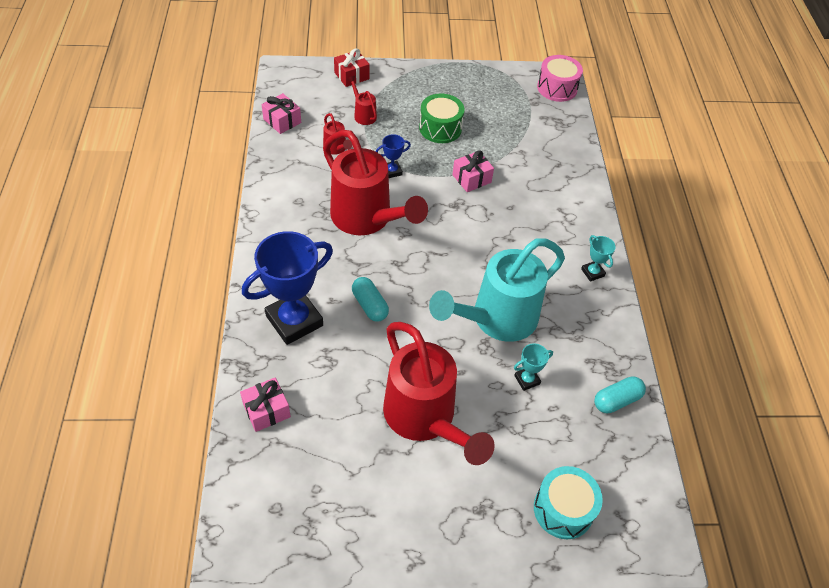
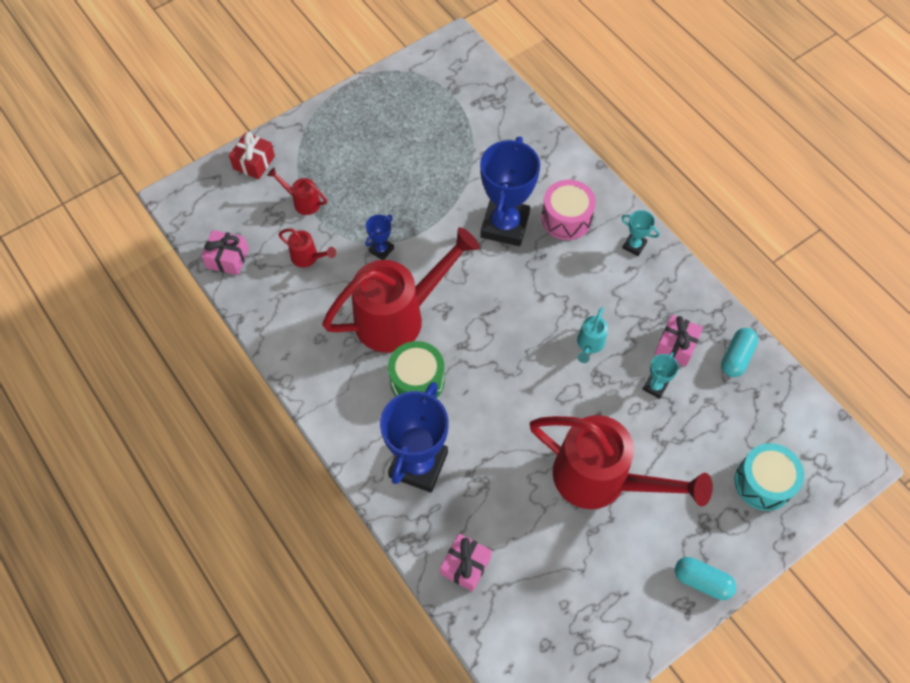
camera: 30 degrees left, 10 degrees up
(366, 219) = (398, 317): red watering can -> red watering can turned 45 degrees counterclockwise
(370, 305) = (472, 404): turquoise capsule -> turquoise capsule (702, 581)
(440, 128) = (389, 173): green drum -> green drum (417, 380)
(471, 178) = (460, 212): pink gift -> pink gift (676, 346)
(497, 319) = (589, 344): turquoise watering can -> turquoise watering can, size x0.41
(498, 204) = (505, 225): none -> blue trophy
(557, 88) = (463, 60): pink drum -> pink drum (566, 218)

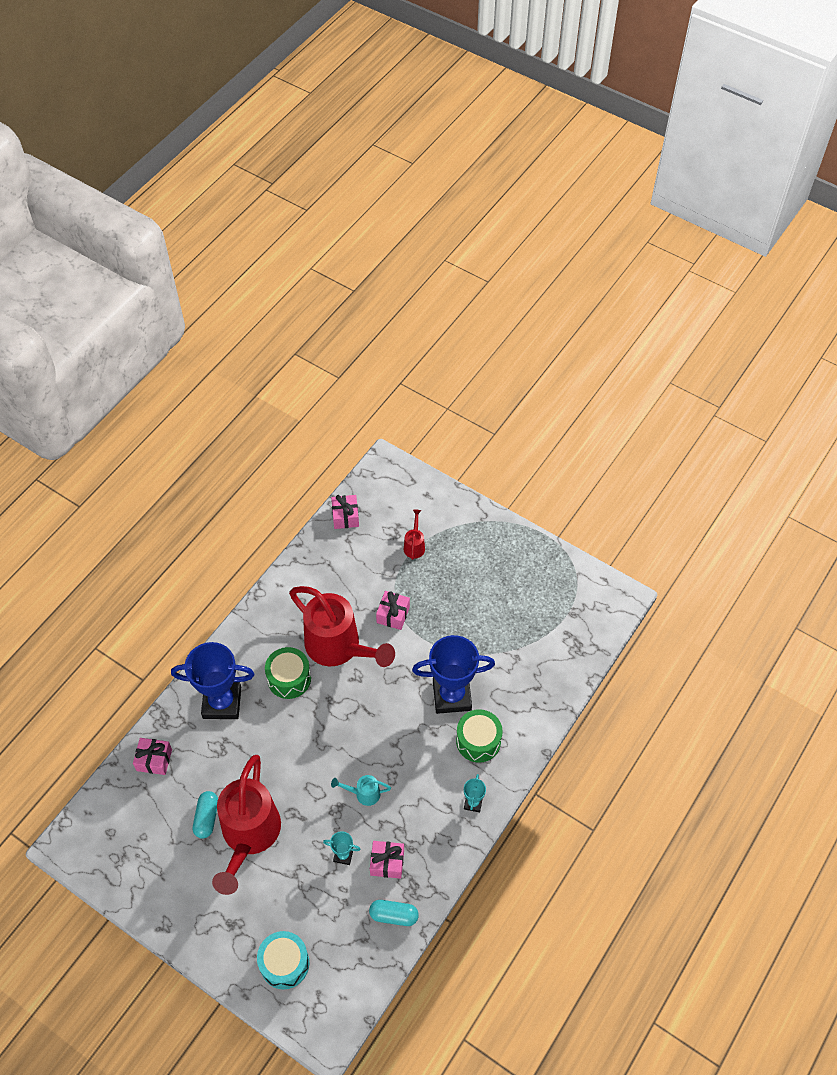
camera: 70 degrees right, 5 degrees down
(254, 162) = (436, 499): red gift -> none
(308, 257) = (366, 568): red watering can -> none
(381, 250) = (393, 614): blue trophy -> pink gift
(566, 218) = (478, 741): pink drum -> green drum
(702, 581) = (187, 933): turquoise capsule -> turquoise capsule (207, 818)

